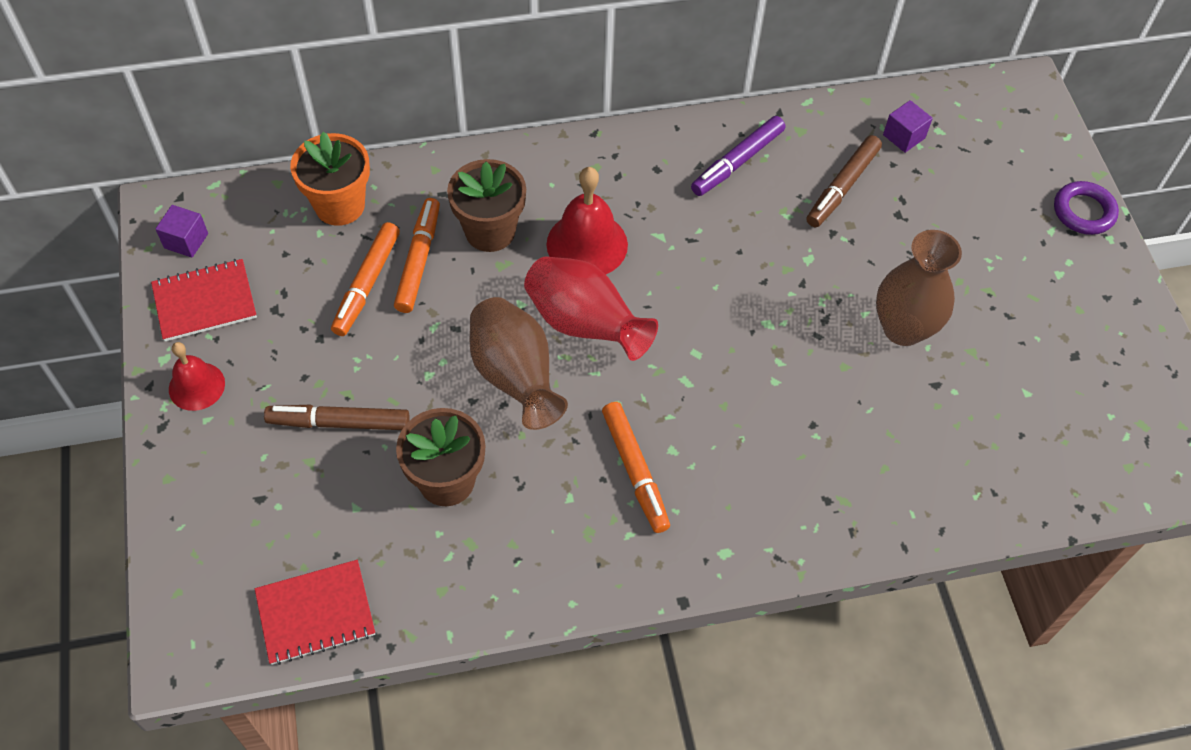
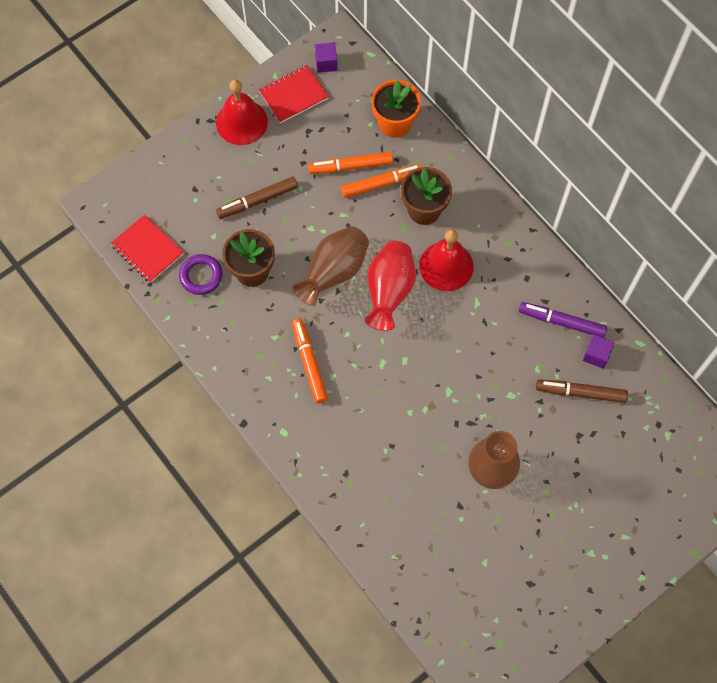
camera: 65 degrees right, 10 degrees up
(196, 386) = (241, 122): red bell -> red bell, size x1.58
(205, 302) = (293, 95): red notebook -> red notebook turned 75 degrees counterclockwise
(339, 423) = (257, 201): brown marker -> brown marker turned 90 degrees counterclockwise
(635, 471) = (309, 363): orange marker -> orange marker turned 120 degrees clockwise
(904, 136) = (648, 414): purple cube -> purple cube (596, 355)
(1083, 212) = (654, 553): purple ring -> purple ring (201, 276)

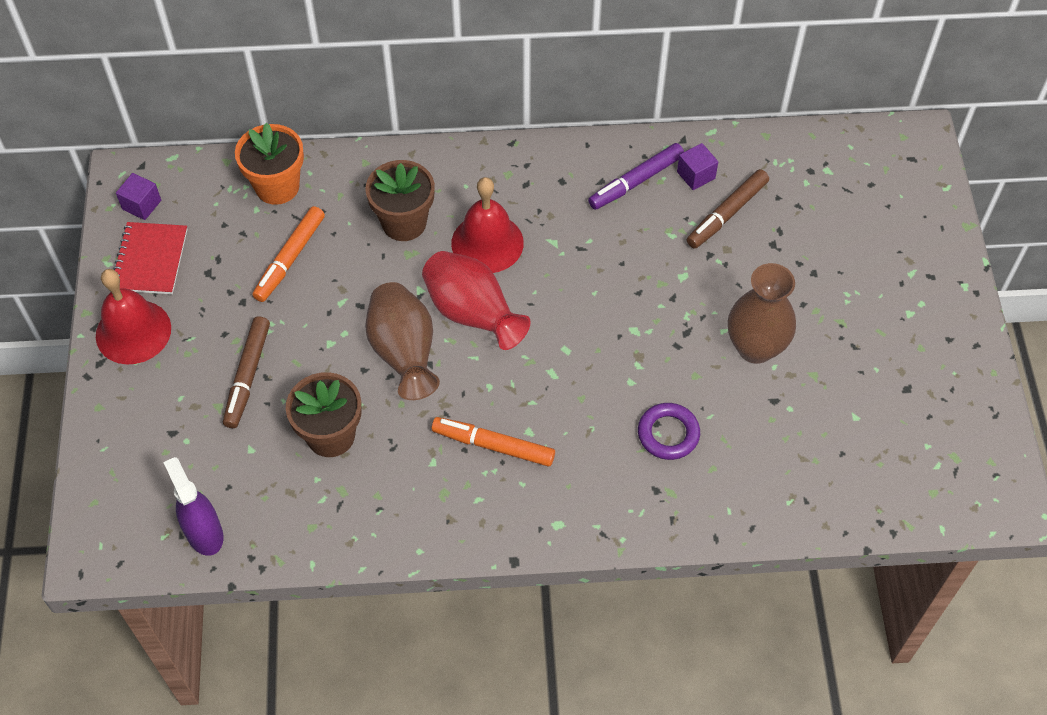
camera: 55 degrees left, 10 degrees down
(147, 249) = (204, 533): red notebook -> purple spray bottle
(201, 276) = (290, 494): purple ring -> purple ring (668, 434)
(382, 183) = (338, 242): orange marker -> none

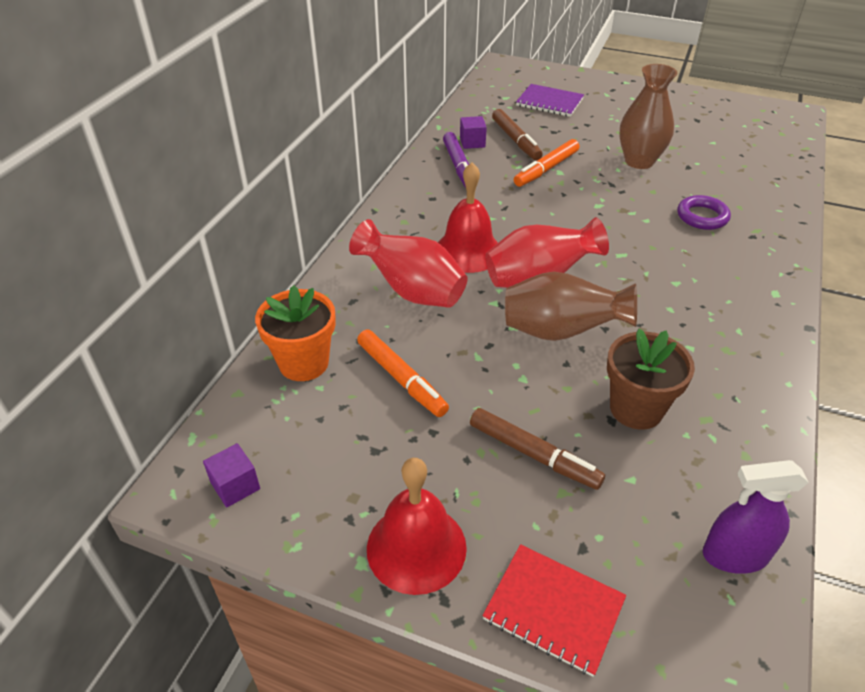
camera: 65 degrees left, 15 degrees down
(150, 260) = (321, 500): red notebook -> red notebook (553, 609)
(404, 223) = (412, 291): brown flower pot -> red vase
(493, 445) = (684, 306): orange marker -> orange marker (546, 169)
(845, 218) = (549, 102): none -> purple notebook

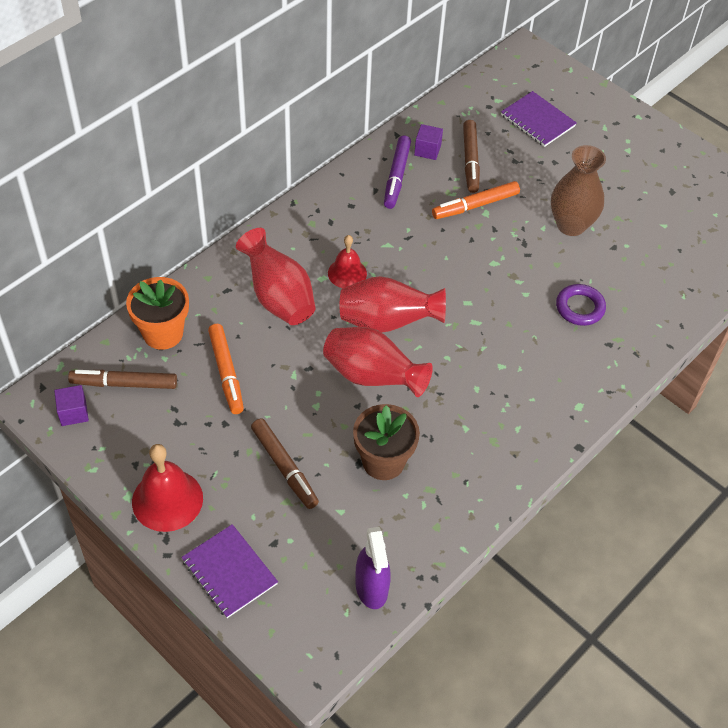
camera: 20 degrees right, 10 degrees up
(285, 430) = (124, 384): none -> brown marker
(468, 251) = (347, 273): red bell -> red bell, size x0.63
(553, 609) = (229, 572): red notebook -> purple notebook
(560, 331) = (372, 376): brown vase -> red vase
(734, 555) = (371, 588): purple spray bottle -> purple spray bottle turned 120 degrees counterclockwise

